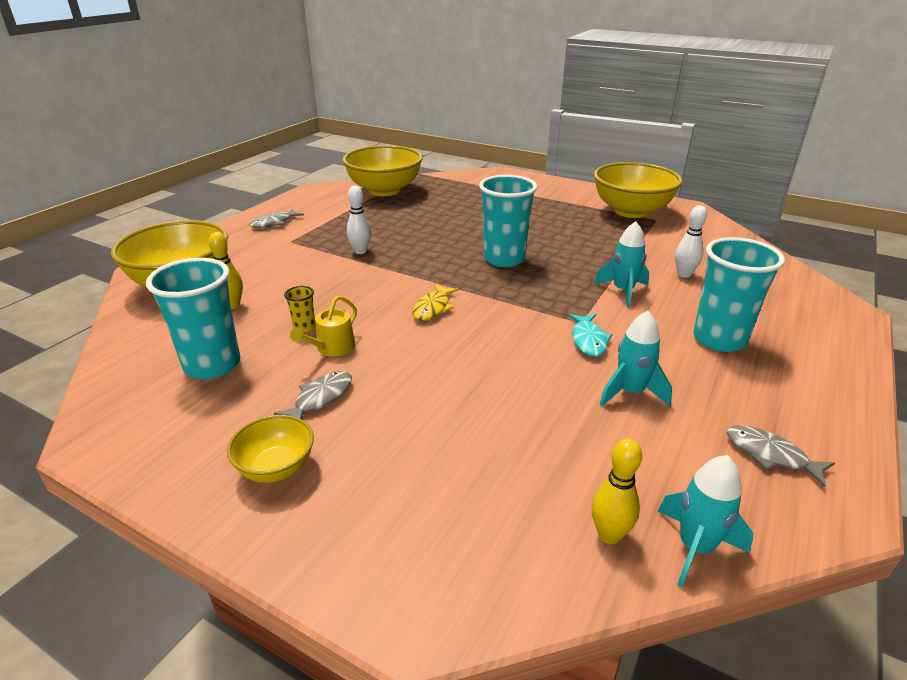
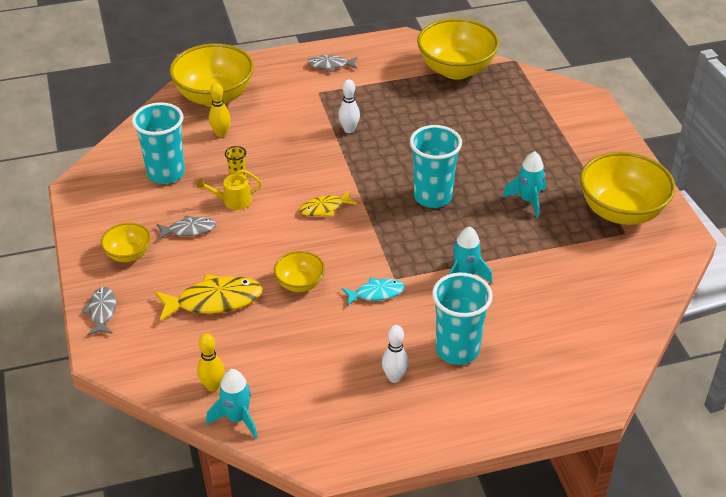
camera: 45 degrees right, 10 degrees up
(459, 445) = (214, 301): none -> yellow fish
(514, 374) = (300, 283): none -> yellow bowl
(588, 340) = (376, 293): turquoise fish -> turquoise fish turned 150 degrees counterclockwise
(630, 392) = (340, 338): turquoise rocket -> turquoise rocket (528, 200)
(684, 274) = (537, 293): white bowling pin -> white bowling pin (394, 377)
(770, 455) = (348, 419): grey fish -> grey fish (102, 311)

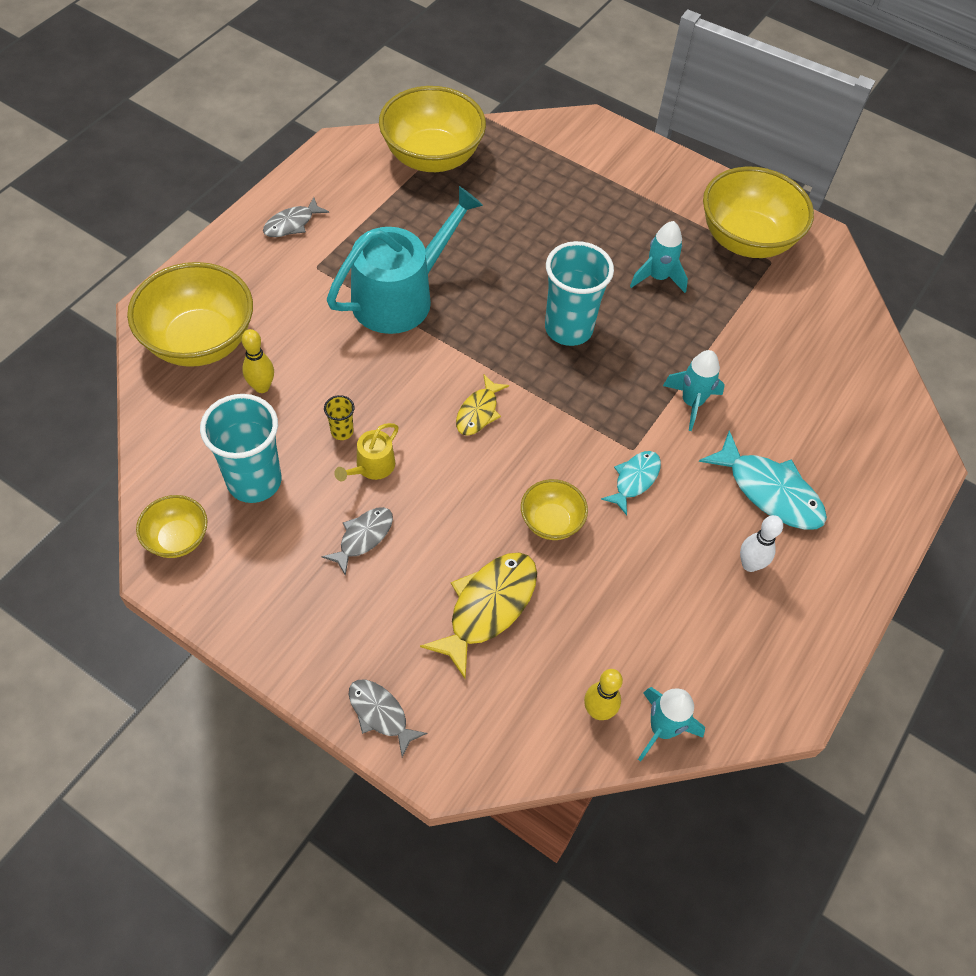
camera: 45 degrees left, 15 degrees up
(128, 254) = (329, 618): yellow bowl -> yellow bowl (177, 539)
(349, 130) = (400, 296): white bowling pin -> turquoise watering can
(457, 350) = (769, 491): turquoise cup -> turquoise fish

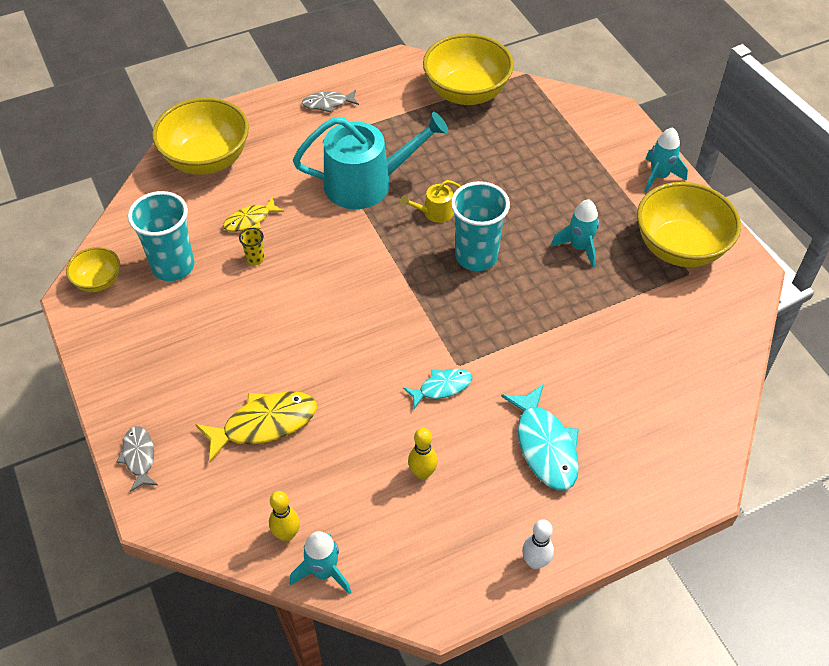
camera: 35 degrees right, 5 degrees down
(262, 387) = (224, 206): yellow bowling pin -> yellow bowling pin (422, 473)
(363, 537) = (216, 336): grey fish -> none
(372, 467) = (257, 291): yellow watering can -> yellow watering can (434, 212)
(478, 412) = (361, 287): yellow fish -> yellow fish (250, 220)
(551, 522) = (355, 388): yellow bowl -> none
(691, 403) = (532, 352): turquoise rocket -> turquoise rocket (659, 176)
(749, 564) = (485, 491): white bowling pin -> white bowling pin (535, 562)

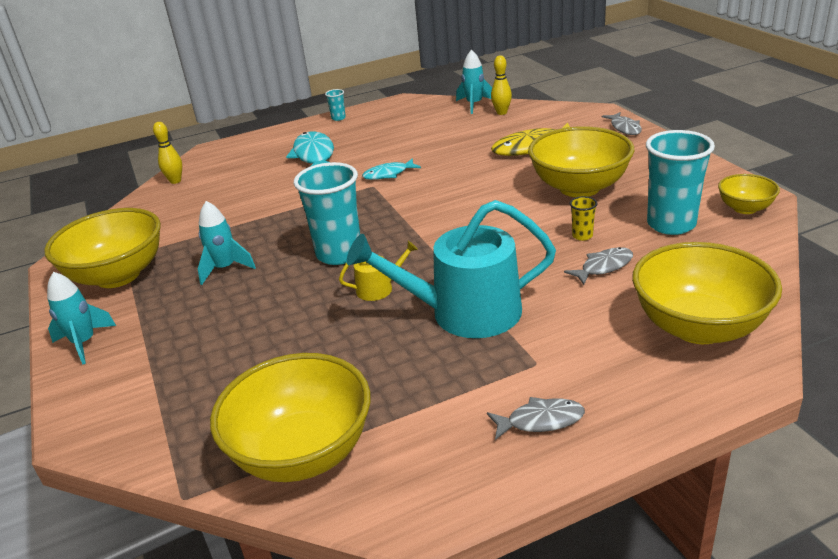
camera: 175 degrees left, 20 degrees down
(235, 333) = (579, 187): none -> yellow bowl
(250, 220) = (603, 267): yellow fish -> grey fish
(422, 473) = (408, 139): yellow bowling pin -> yellow bowling pin (175, 181)
(535, 562) = (338, 118): white bowling pin -> turquoise cup

